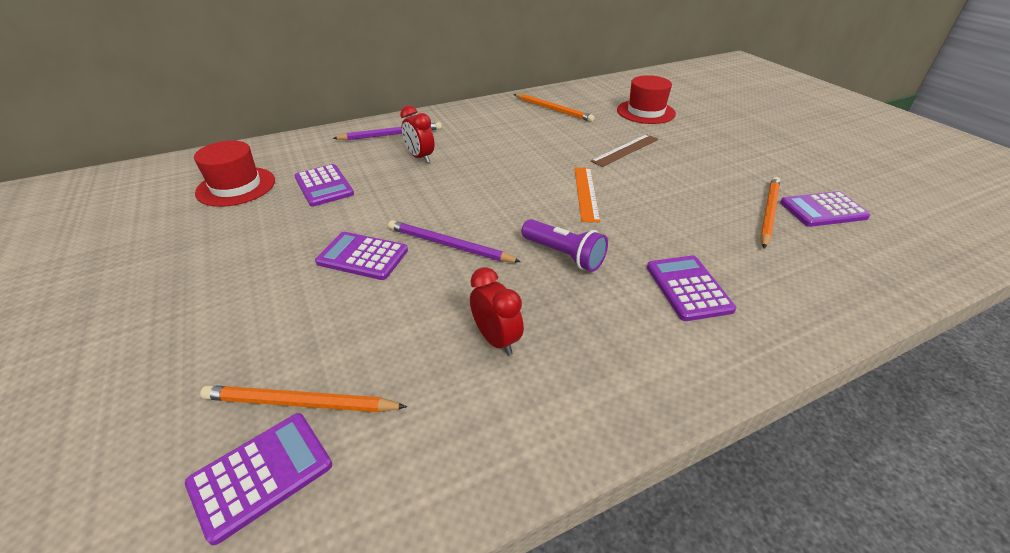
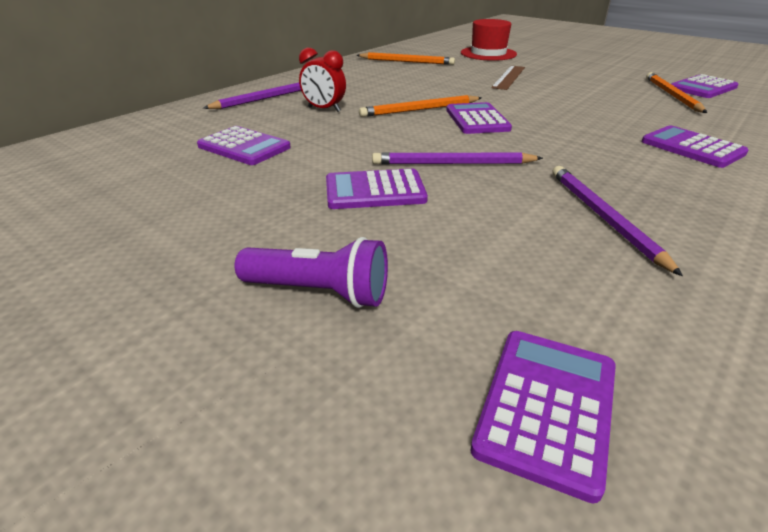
camera: 25 degrees left, 5 degrees down
(236, 186) = (124, 167): red hat -> none
(300, 403) = (492, 326): orange pencil -> orange pencil (420, 110)
(496, 339) = (603, 217): red clock -> purple pencil
(528, 199) = (477, 119): none -> purple calculator
(564, 255) = (566, 148): purple flashlight -> purple flashlight (319, 292)
(586, 193) = (520, 107): orange ruler -> none

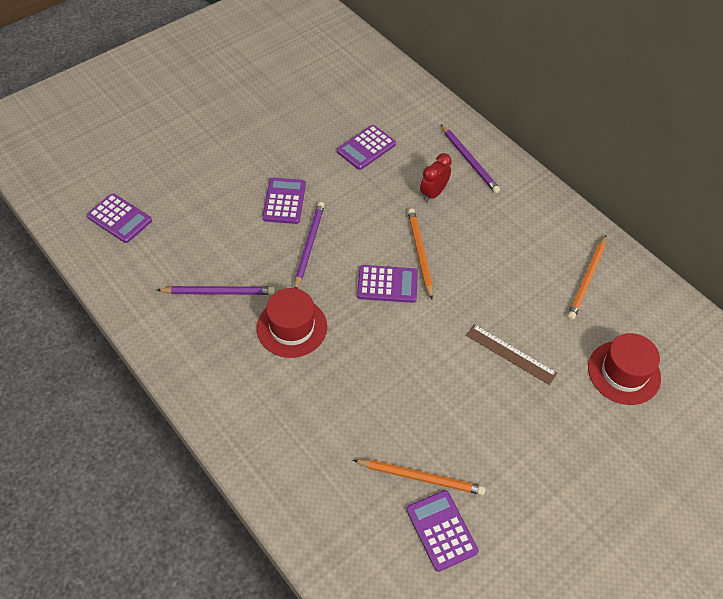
camera: 100 degrees right, 20 degrees up
(319, 292) = (202, 170): purple flashlight -> none
(595, 159) = (292, 327): none -> red hat
(692, 148) = (292, 402): purple calculator -> none

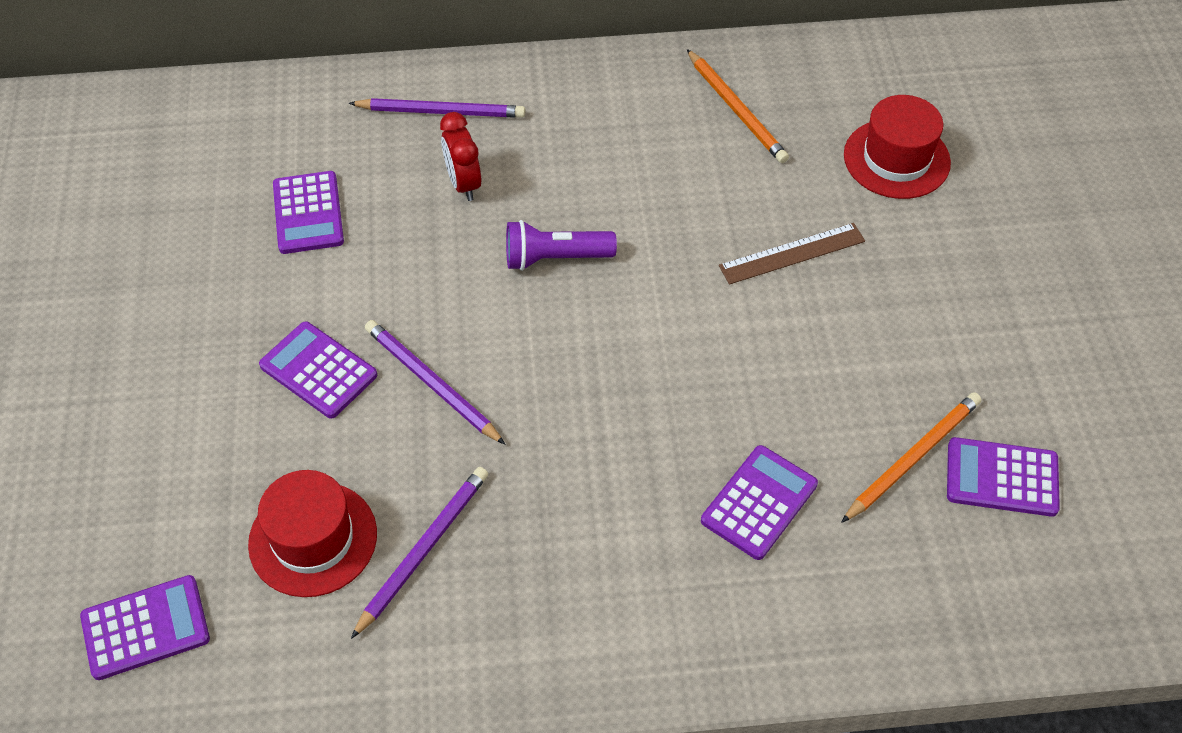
camera: 55 degrees left, 0 degrees up
(292, 327) = (564, 484): red hat -> red hat (313, 539)
(387, 284) = (579, 325): purple calculator -> purple calculator (759, 503)
(419, 253) = (555, 258): orange pencil -> purple flashlight

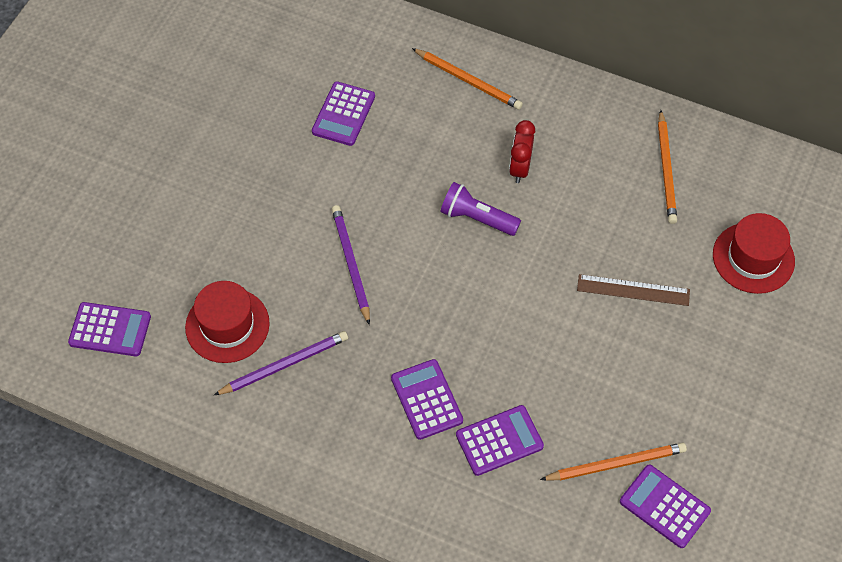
camera: 30 degrees right, 5 degrees up
(318, 370) = (290, 222): purple calculator -> purple calculator (427, 399)
(441, 111) = (468, 81): purple pencil -> orange pencil
(464, 184) = (451, 139): red clock -> red clock (520, 168)

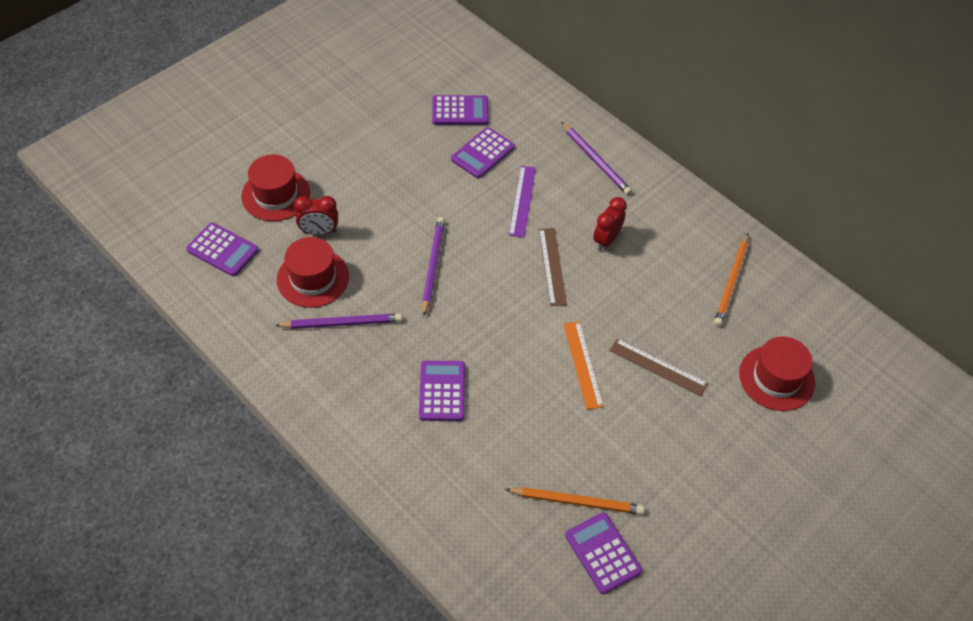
camera: 20 degrees right, 5 degrees down
(137, 243) = (276, 195): none -> red hat
(208, 269) = (319, 232): none -> red clock
(412, 155) = (522, 201): none -> purple ruler
(468, 81) = (596, 160): orange pencil -> purple pencil
(477, 218) = (552, 266): purple flashlight -> brown ruler
(499, 441) = (486, 446): purple calculator -> purple calculator (460, 111)
(557, 315) = (582, 364): none -> orange ruler

